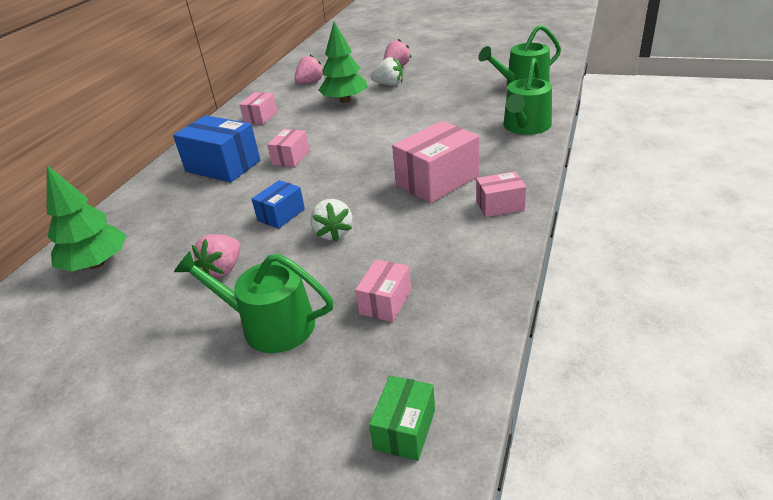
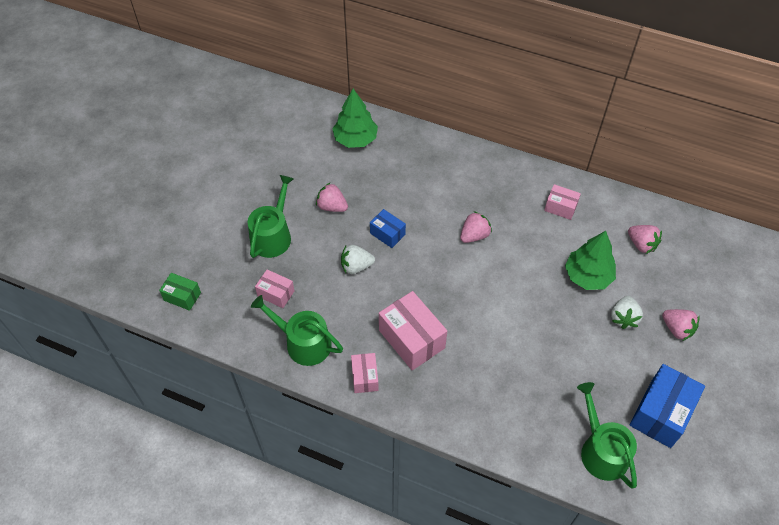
camera: 90 degrees right, 20 degrees up
(223, 166) = (470, 189): blue box -> blue box (661, 413)
(291, 157) = (474, 235): pink box -> pink strawberry
(525, 127) = (495, 428): green watering can -> green watering can (303, 342)

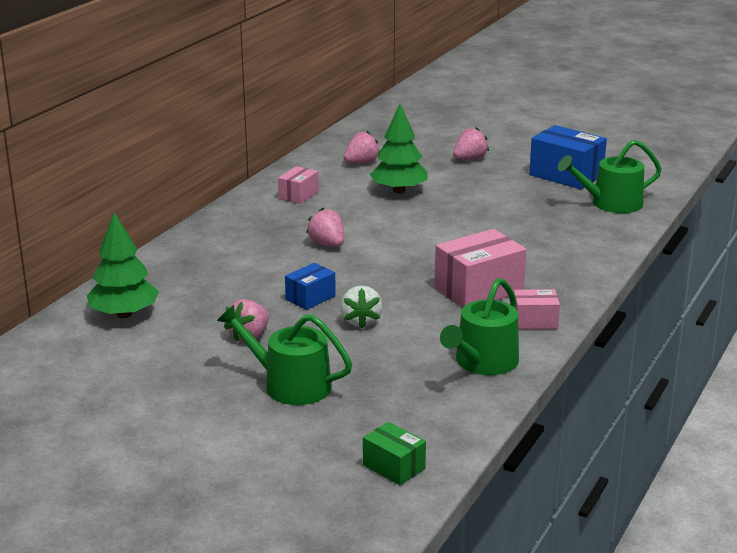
camera: 85 degrees left, 30 degrees down
(182, 296) = (394, 467): green box -> green box turned 75 degrees counterclockwise
(276, 294) = (399, 383): pink box -> none
(623, 318) = (455, 180): white strawberry -> none

